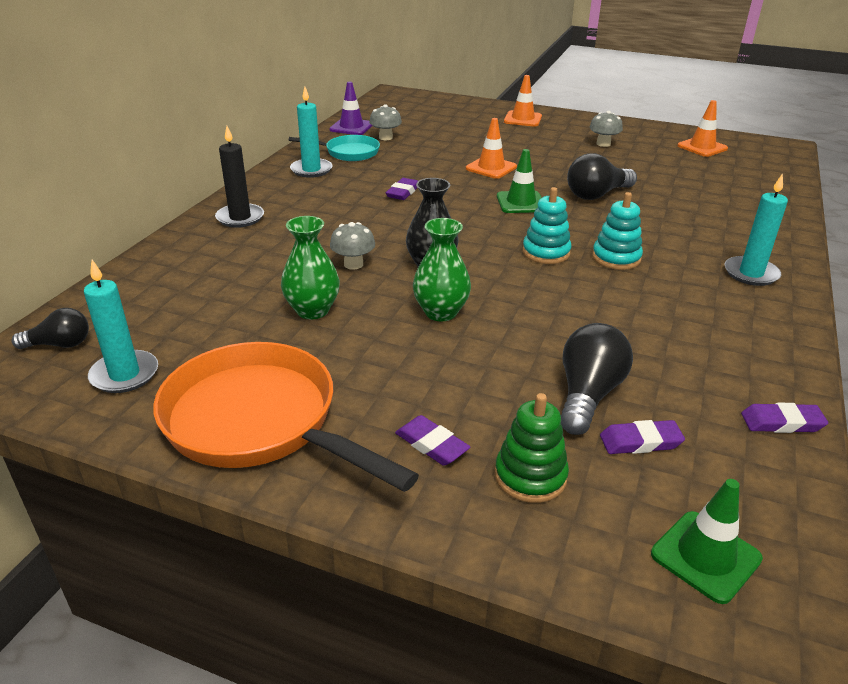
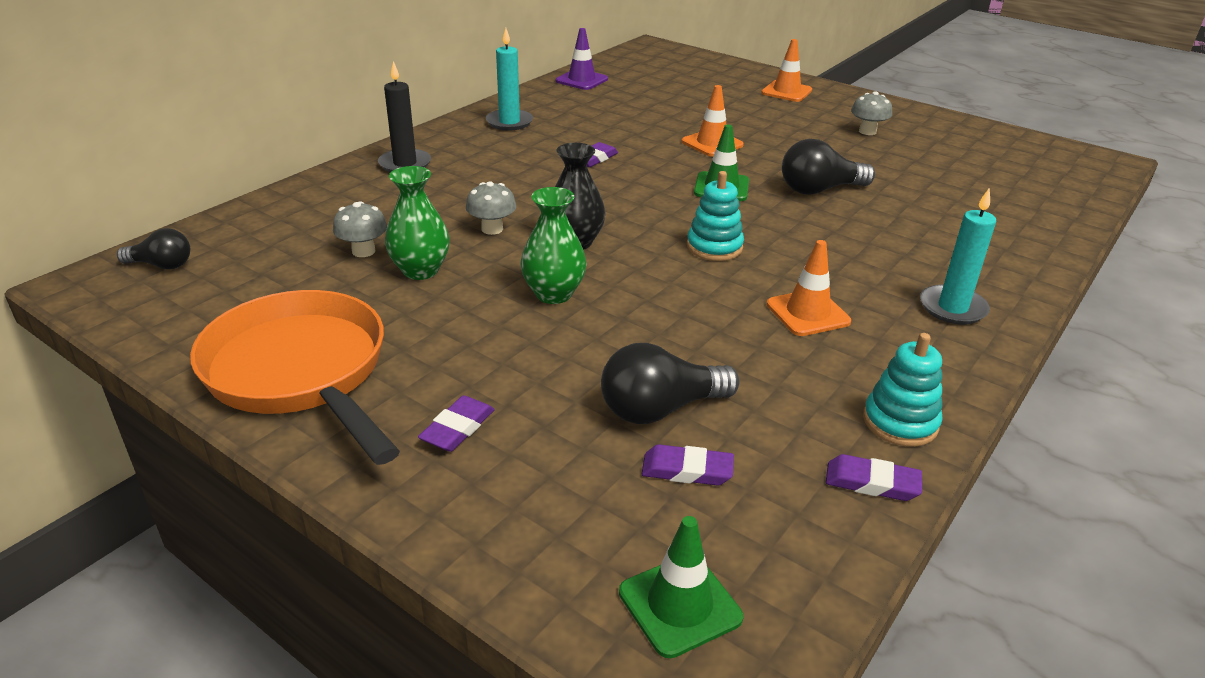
camera: 15 degrees right, 0 degrees up
(124, 374) = (203, 304): turquoise candle -> none
(348, 152) = (561, 108): turquoise pan -> none
(385, 137) = (612, 96): grey mushroom -> grey mushroom (363, 251)
(431, 444) = (457, 428): purple eraser -> purple eraser turned 60 degrees clockwise
(530, 476) = (540, 481): green stacking toy -> none
(588, 395) = (660, 409): black light bulb -> black light bulb turned 150 degrees counterclockwise
(616, 258) = (794, 265): turquoise stacking toy -> turquoise stacking toy (900, 422)
(702, 147) = (993, 150): orange traffic cone -> orange traffic cone (808, 313)

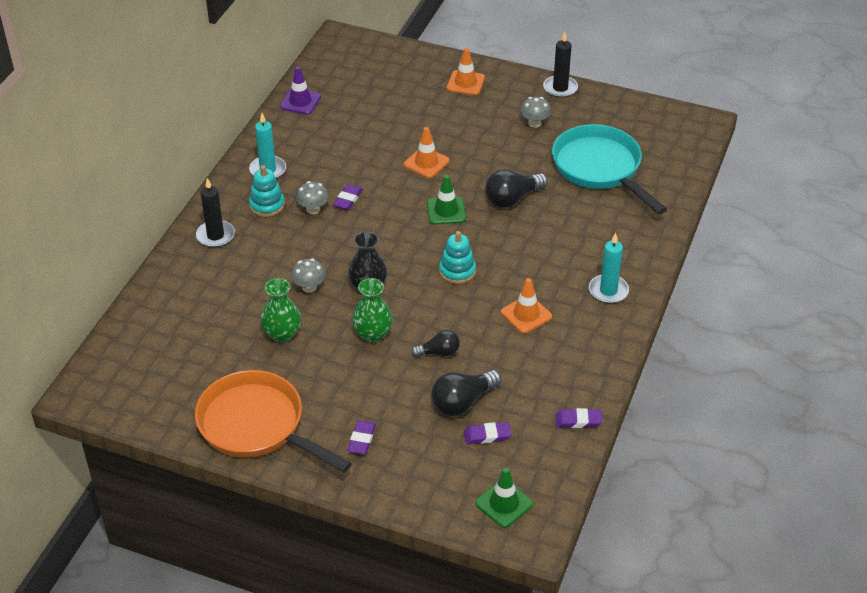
camera: 15 degrees left, 10 degrees up
(162, 265) = (115, 368): black light bulb -> black light bulb (439, 352)
(363, 251) = (237, 326): grey mushroom -> grey mushroom (313, 209)
(900, 422) = (587, 381): turquoise stacking toy -> turquoise stacking toy (267, 205)
(907, 110) = (560, 88): none -> black candle
(953, 181) = (600, 168): none -> turquoise pan

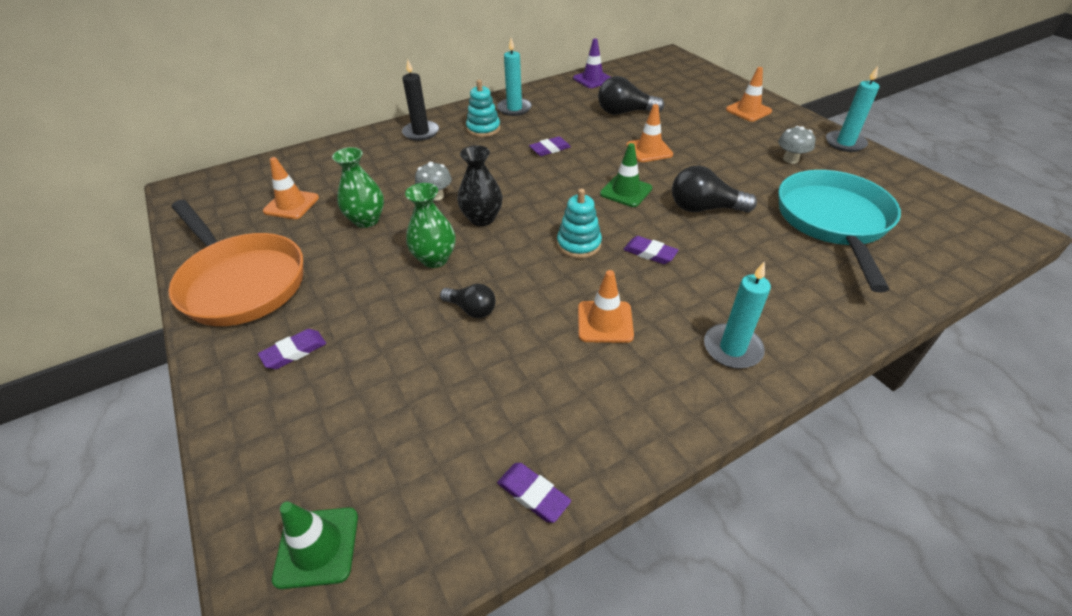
camera: 40 degrees right, 0 degrees up
(201, 355) = (291, 204): none -> orange traffic cone
(257, 426) = (241, 282): orange pan -> orange pan turned 150 degrees clockwise
(313, 209) = (513, 145): grey mushroom -> none
(462, 402) = (431, 376): black light bulb -> black light bulb (624, 112)
(487, 435) = (409, 435): purple eraser -> purple eraser (649, 253)
(560, 88) = (845, 143): black candle -> turquoise candle

